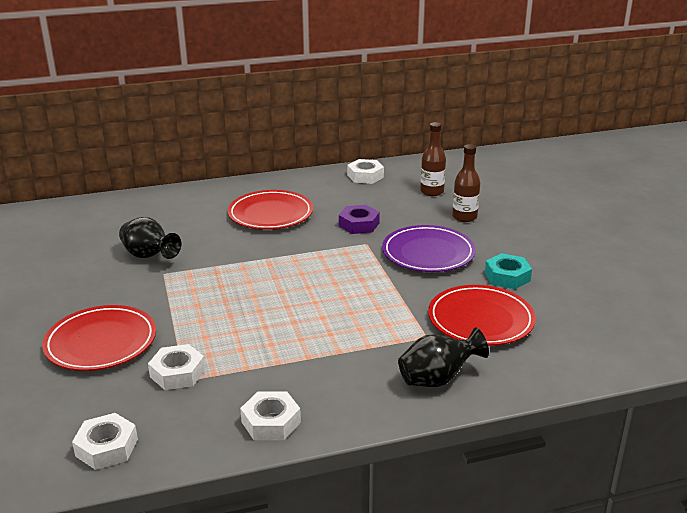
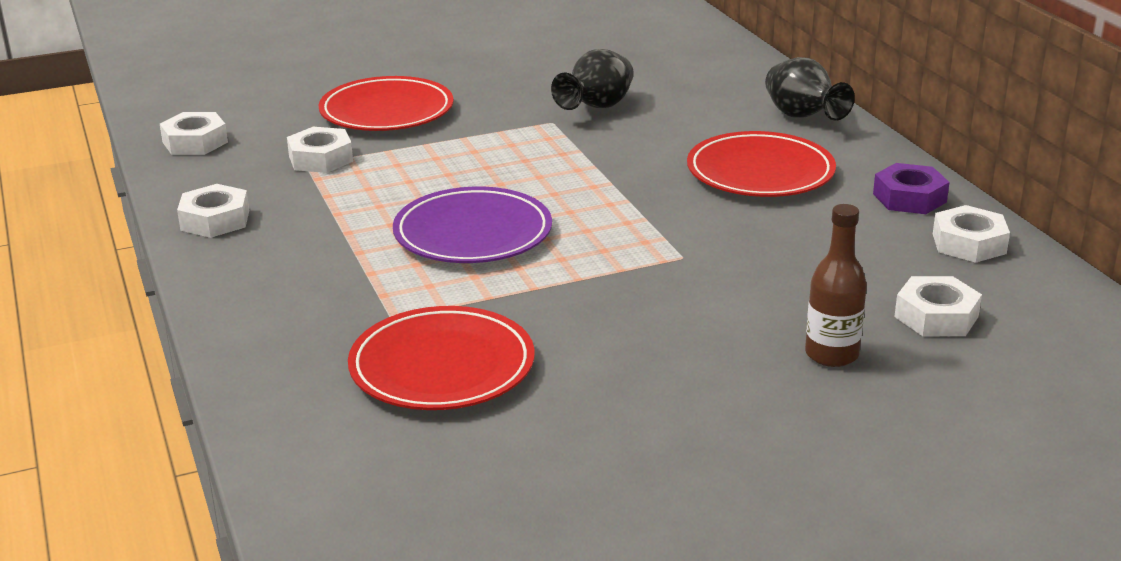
camera: 85 degrees right, 0 degrees up
(359, 224) = (753, 247): purple nut -> purple nut (909, 198)
(428, 253) = (664, 316): purple plate -> purple plate (473, 233)
(432, 192) = (936, 316): brown bottle -> white nut
(437, 379) = (283, 328): black vase -> black vase (802, 117)
(507, 277) = (593, 398): turquoise nut -> none

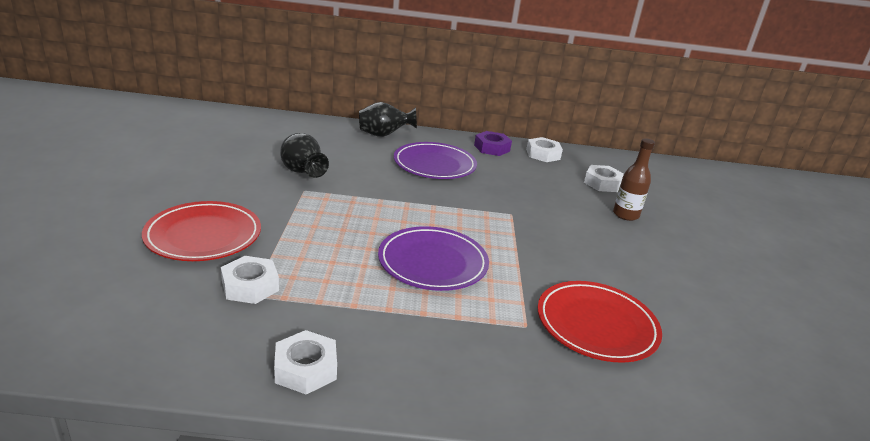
camera: 70 degrees left, 0 degrees up
(195, 142) = (127, 341): white nut -> none
(760, 172) = (434, 165): red plate -> purple plate

